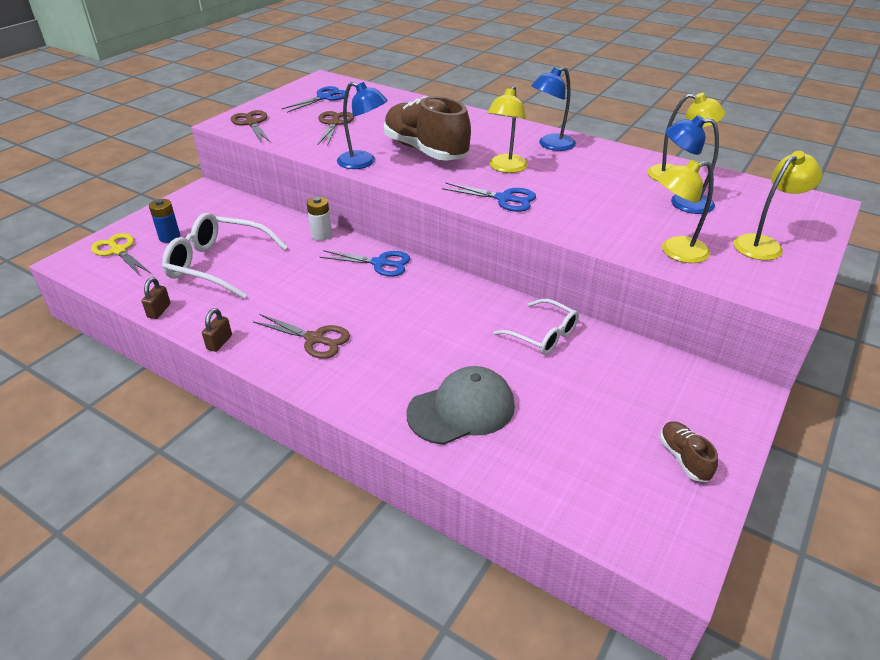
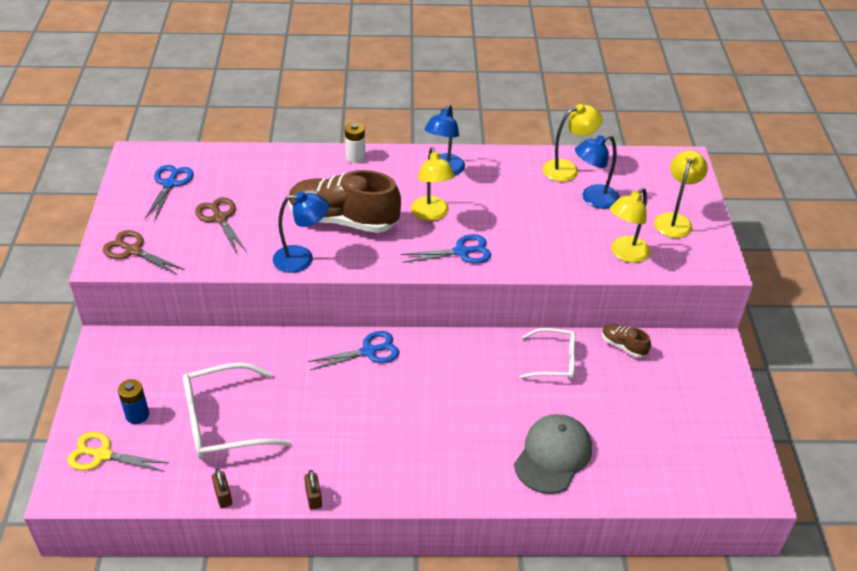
camera: 35 degrees left, 5 degrees up
(314, 339) = (389, 453): brown scissors -> none
(321, 235) = (285, 344): white battery -> white battery (355, 157)
(684, 458) = (714, 416): brown shoe -> brown shoe (623, 346)

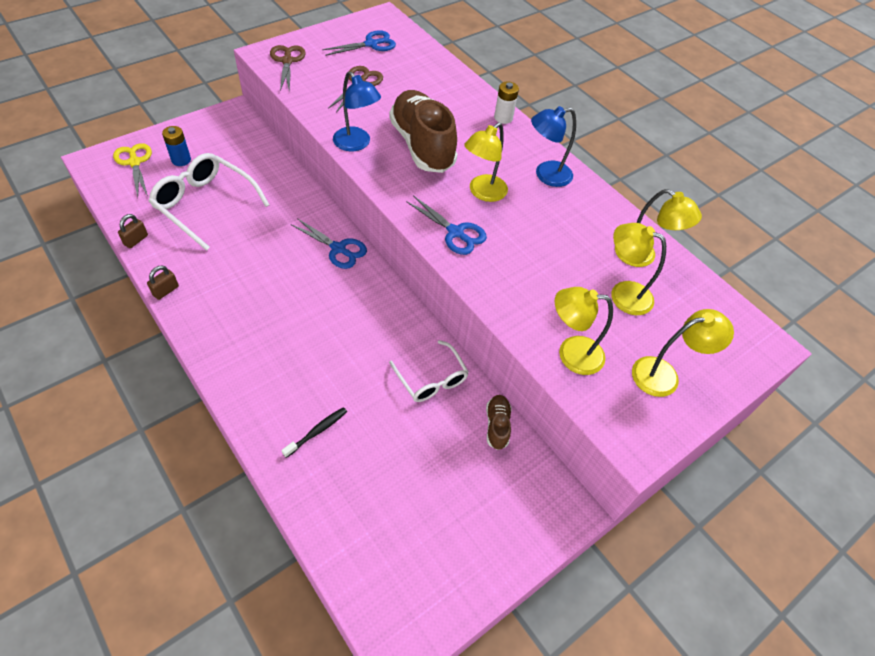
camera: 50 degrees right, 10 degrees up
(553, 455) = (317, 431): grey cap -> black toothbrush
(593, 199) = (622, 294): blue lamp -> yellow lamp

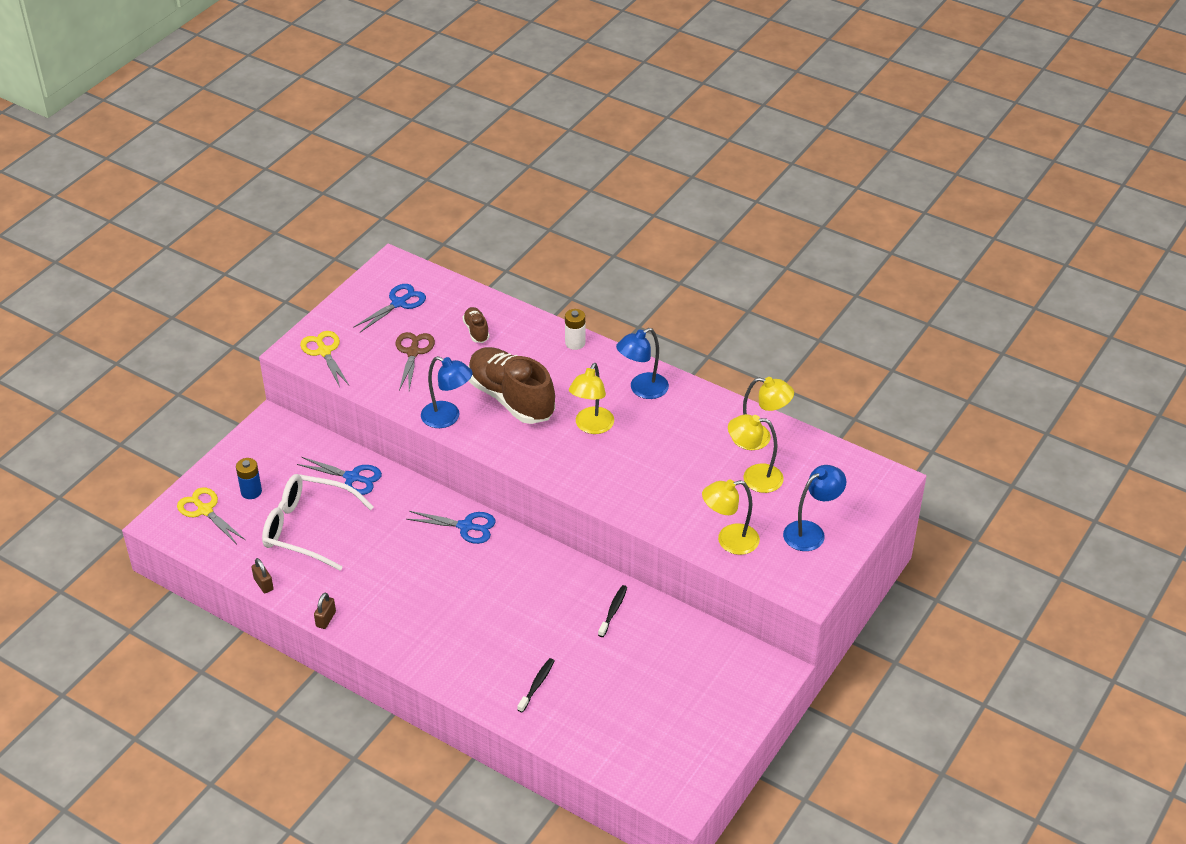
camera: 15 degrees left, 10 degrees down
(136, 240) = (263, 584): brown padlock -> brown padlock turned 45 degrees counterclockwise
(287, 61) = (324, 352): brown scissors -> yellow scissors
(431, 378) = (613, 610): white glasses -> black toothbrush
(455, 232) = (584, 472): blue scissors -> blue scissors (352, 477)
(497, 425) = (688, 628): brown shoe -> brown shoe (476, 331)
(664, 375) = (811, 532): yellow lamp -> blue lamp

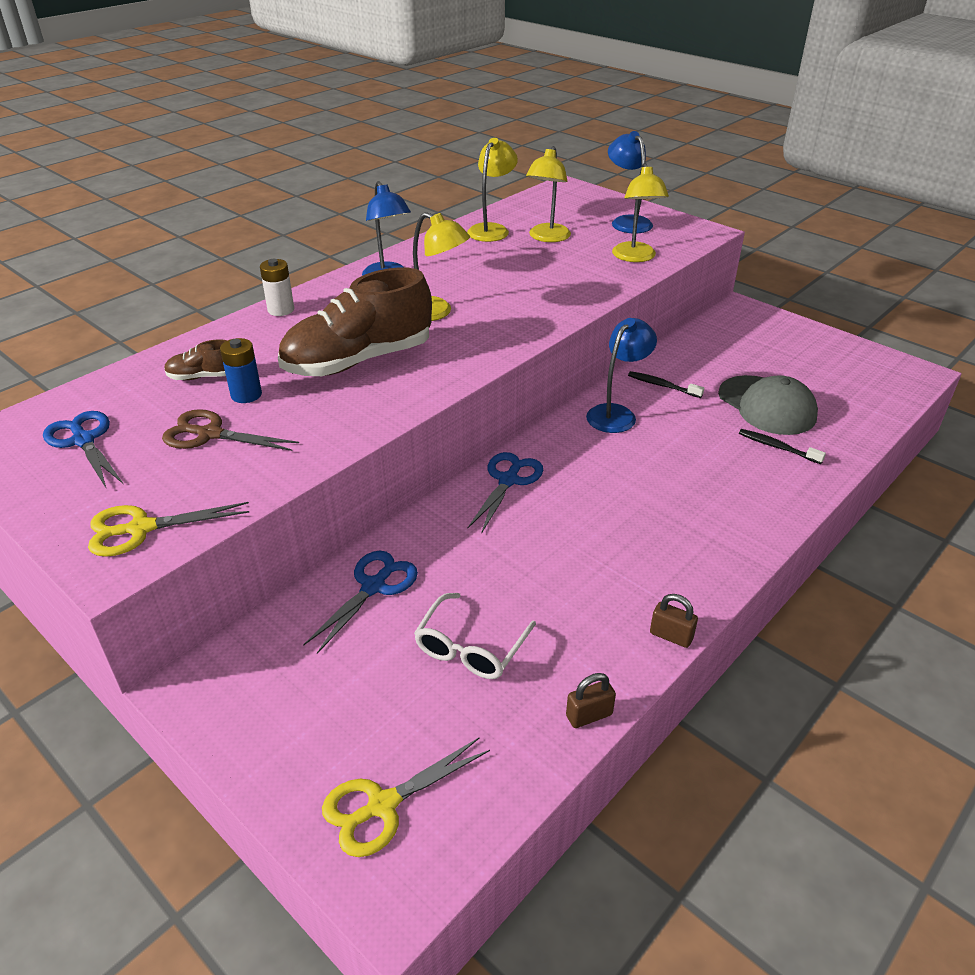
camera: 80 degrees left, 5 degrees down
(251, 492) = (358, 725): blue battery -> blue battery (246, 395)
(309, 528) = (471, 647): white glasses -> white glasses, size x0.62
(447, 418) = (371, 413): blue lamp -> blue lamp (616, 413)
(597, 681) = (767, 406): none -> grey cap

